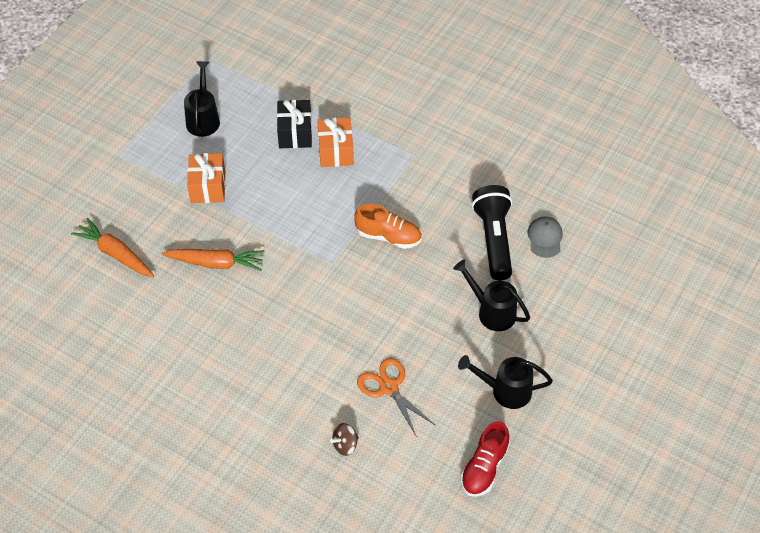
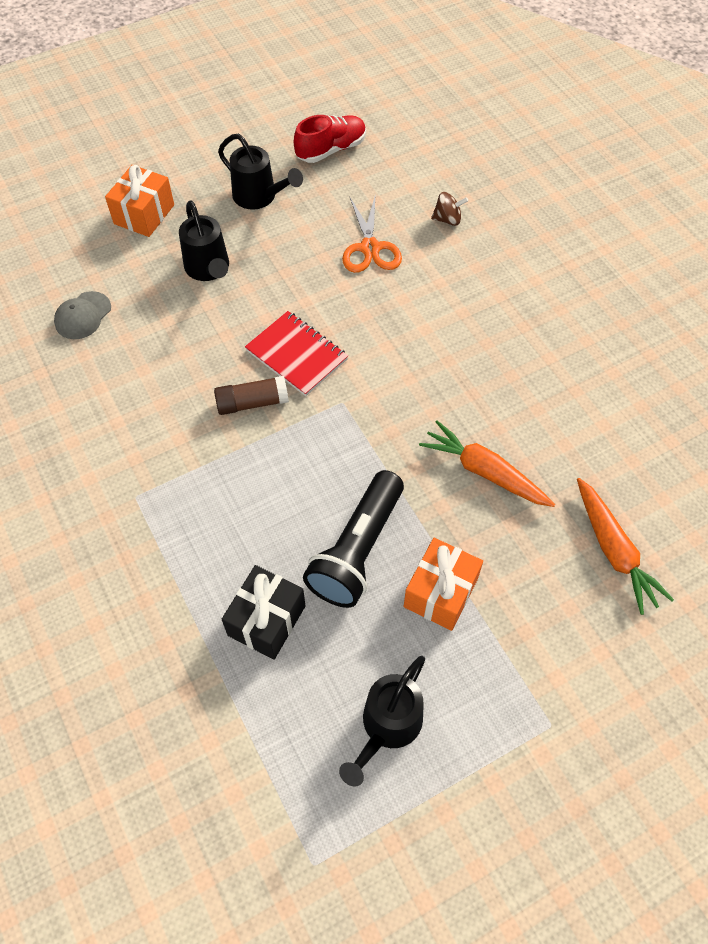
camera: 150 degrees left, 5 degrees up
(335, 151) = (231, 558): orange gift -> orange gift (144, 214)
(383, 280) = (296, 355): none -> red notebook
(388, 236) = (252, 402): orange shoe -> brown glue stick
(494, 239) = (138, 341): black flashlight -> black flashlight (357, 550)

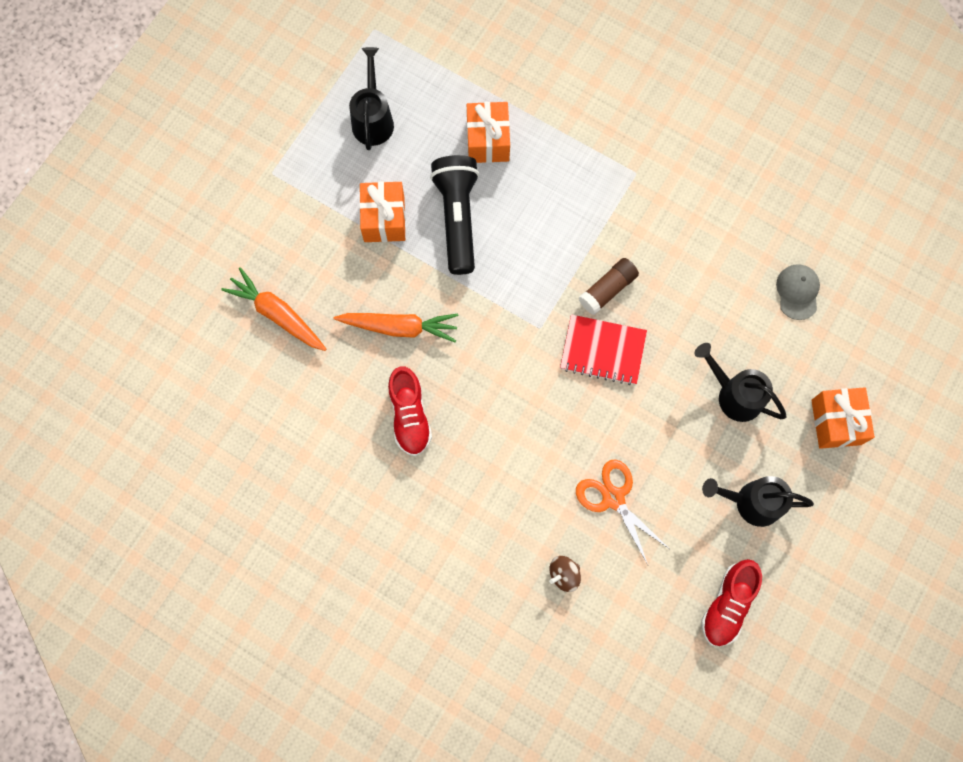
camera: 150 degrees right, 15 degrees up
(266, 620) = (488, 140): black gift -> orange gift
(517, 389) = (409, 416): none -> red shoe

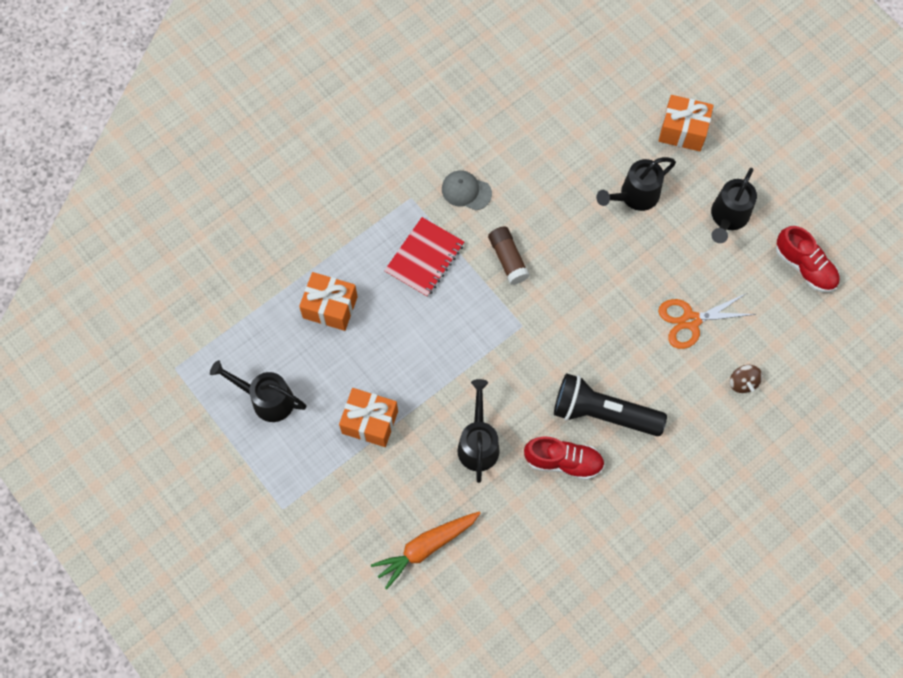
camera: 70 degrees left, 5 degrees down
(399, 327) = (478, 443): orange carrot -> black watering can
(457, 218) = (394, 358): black flashlight -> black flashlight (602, 413)
(603, 350) = (561, 282): red notebook -> red notebook (424, 258)
(797, 292) = (564, 116): grey cap -> grey cap (466, 191)

